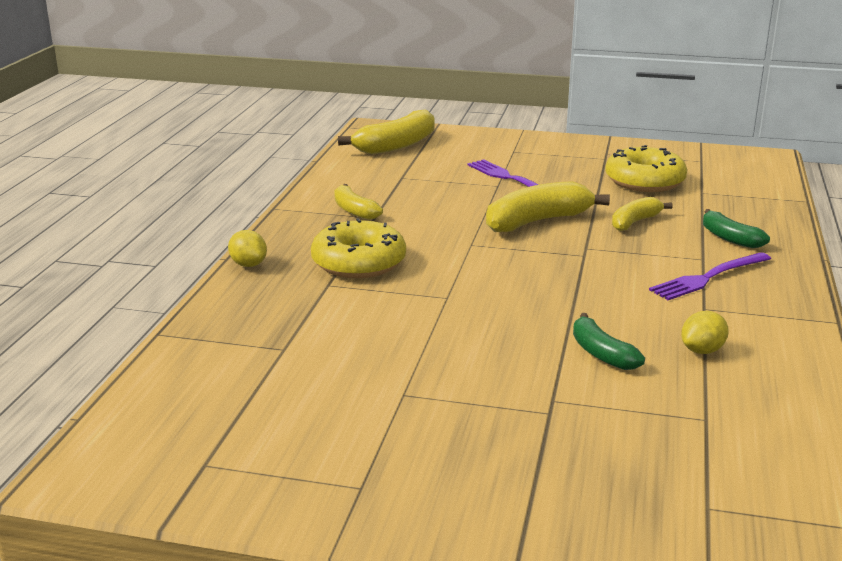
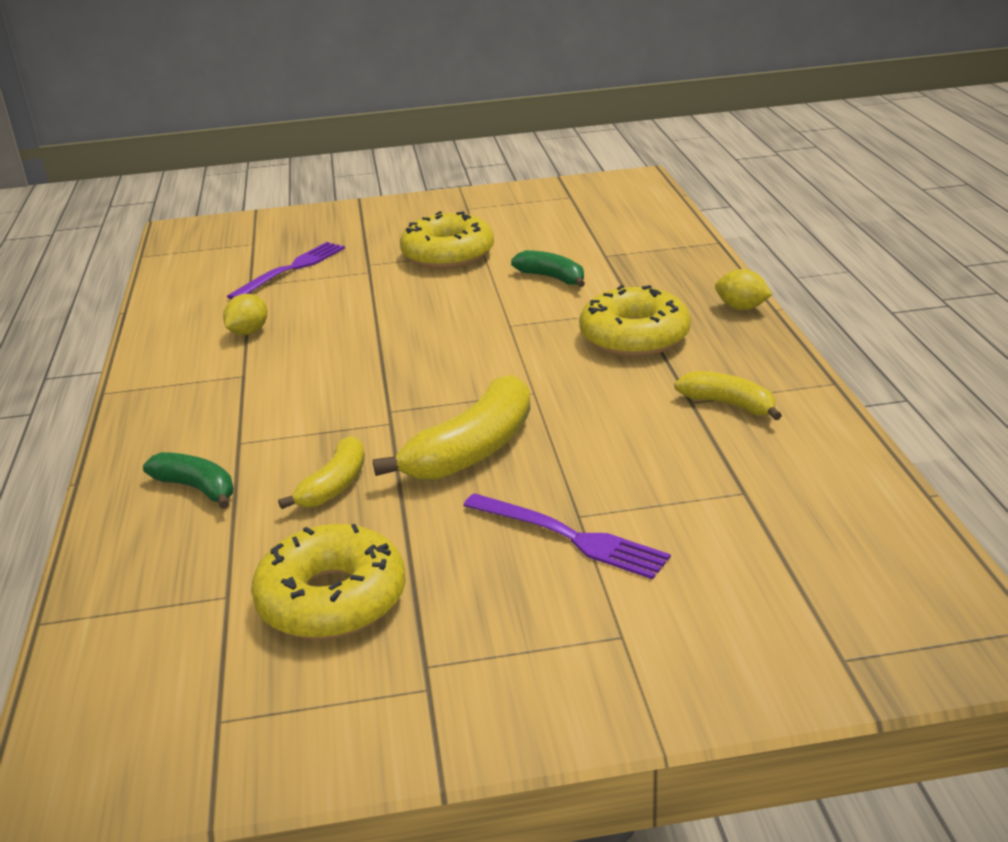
camera: 160 degrees right, 5 degrees up
(396, 145) = (857, 583): yellow banana -> none
(447, 398) = (448, 254): none -> yellow donut
(601, 353) = (340, 309): green banana -> green banana (552, 278)
(708, 278) = (235, 413): purple fork -> purple fork (291, 269)

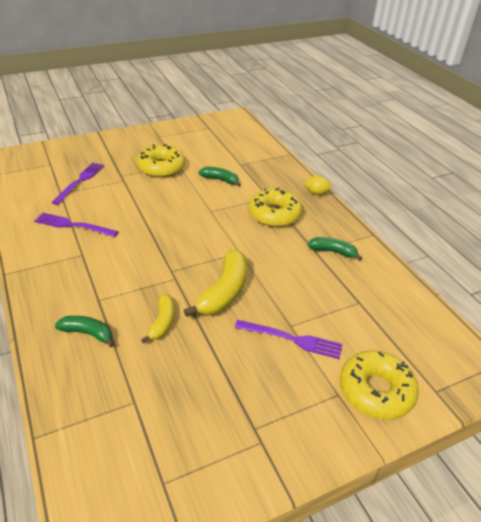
camera: 20 degrees left, 10 degrees up
(248, 332) = (73, 225): yellow lemon -> purple fork
(332, 599) = (191, 395): yellow donut -> yellow donut (375, 390)
(729, 404) = (333, 251): yellow banana -> green banana

